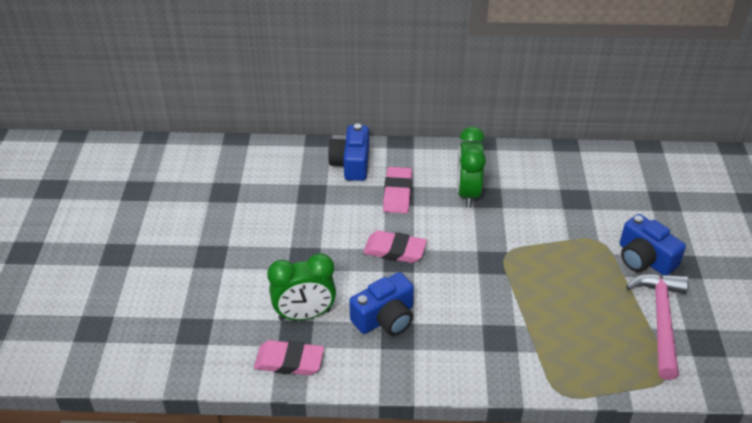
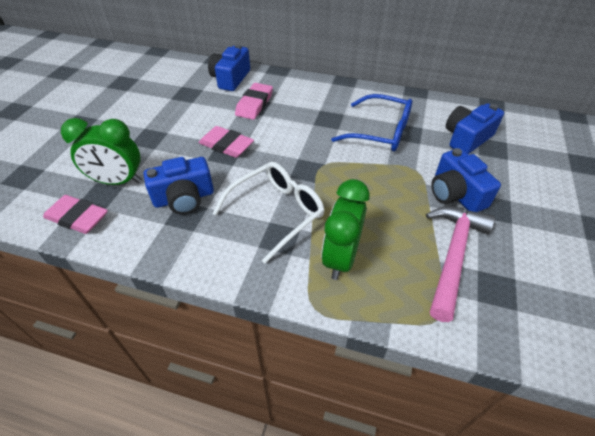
camera: 15 degrees right, 5 degrees up
(467, 193) = (313, 113): green clock -> green clock (340, 258)
(485, 313) = (277, 212): none -> white glasses
(548, 203) = (380, 132): none -> blue glasses
(636, 194) = (467, 138): none -> blue camera

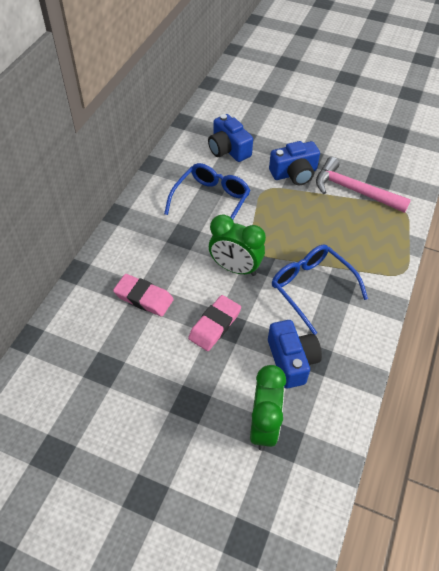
camera: 85 degrees left, 5 degrees up
(77, 218) = (316, 457): pink eraser -> none
(230, 79) = (81, 320): blue camera -> none
(277, 212) = (311, 288): white glasses -> blue glasses
(340, 258) = (358, 252): green clock -> green clock (235, 268)

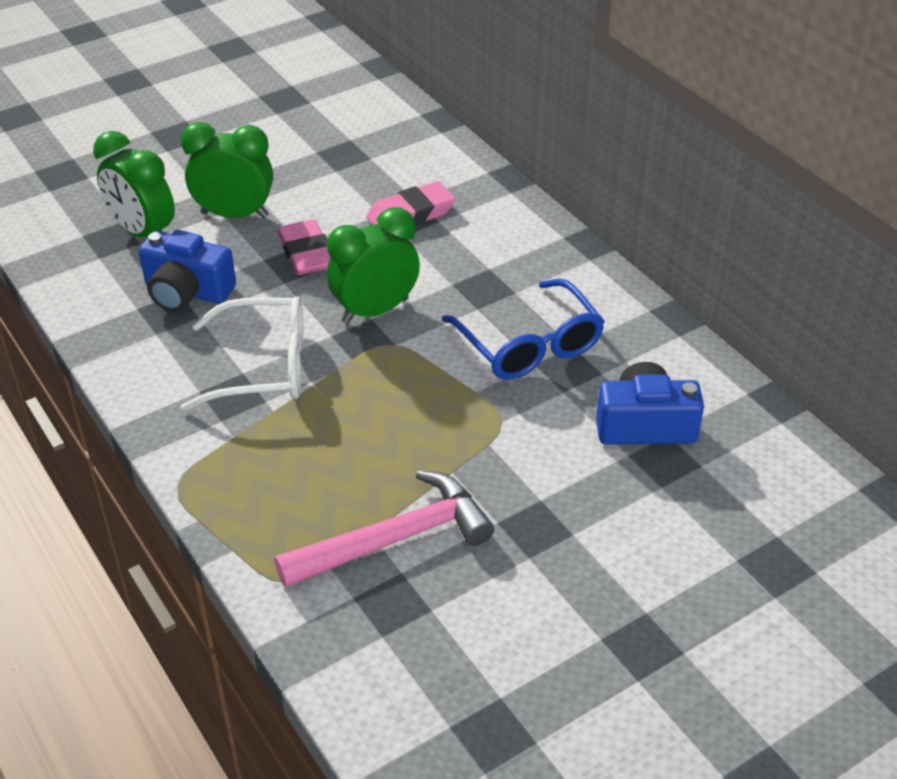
camera: 125 degrees right, 10 degrees down
(208, 386) = (234, 215): none -> green clock
(294, 173) = (509, 480): blue camera -> none
(311, 288) = (263, 367): blue glasses -> white glasses

